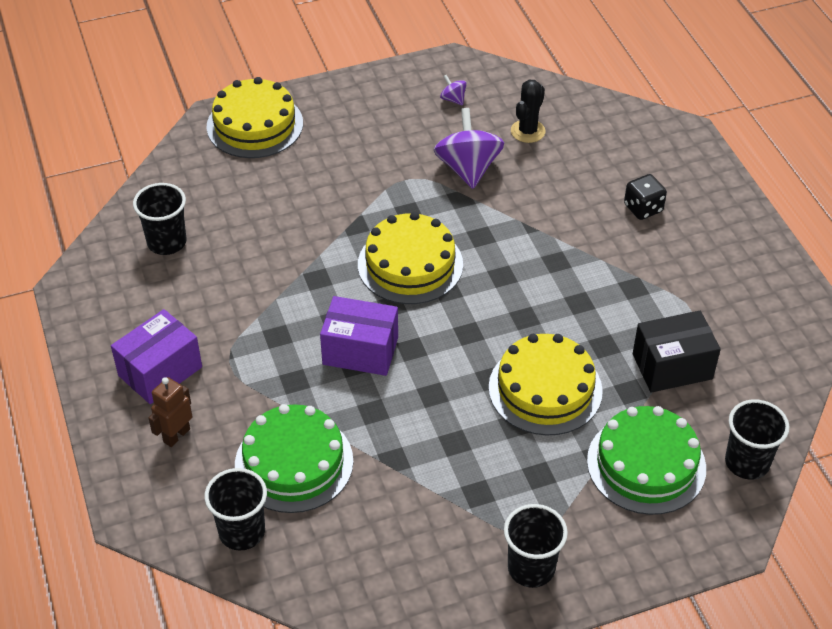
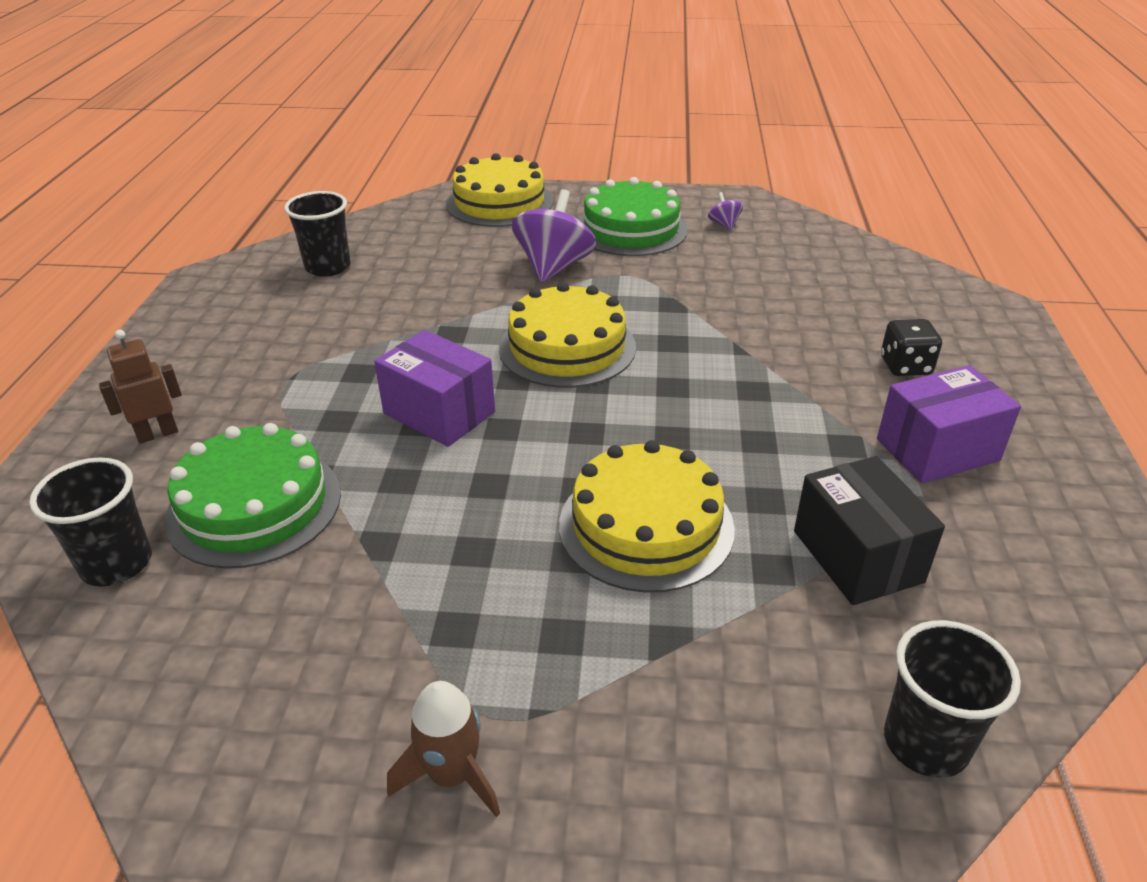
camera: 25 degrees right, 10 degrees down
(160, 371) = (207, 369): purple box -> purple box (937, 450)
(468, 168) = (700, 281): purple spinning top -> purple spinning top (554, 267)
(528, 131) = (794, 266): black cactus -> none
(531, 568) = (452, 775): black cup -> brown rocket
(646, 464) = (742, 681): green cake -> green cake (631, 229)
(672, 366) = (857, 556): black box -> black box turned 60 degrees clockwise

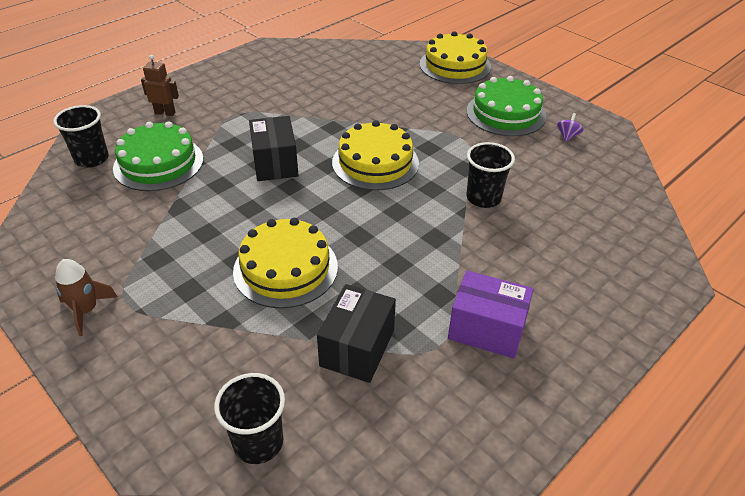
camera: 40 degrees right, 5 degrees up
(328, 267) = (324, 65): black cup -> black cup (483, 198)
(439, 413) = (275, 163): purple box -> black box
(554, 267) = (431, 116): purple spinning top -> none
(905, 366) = (545, 276): black dice -> none

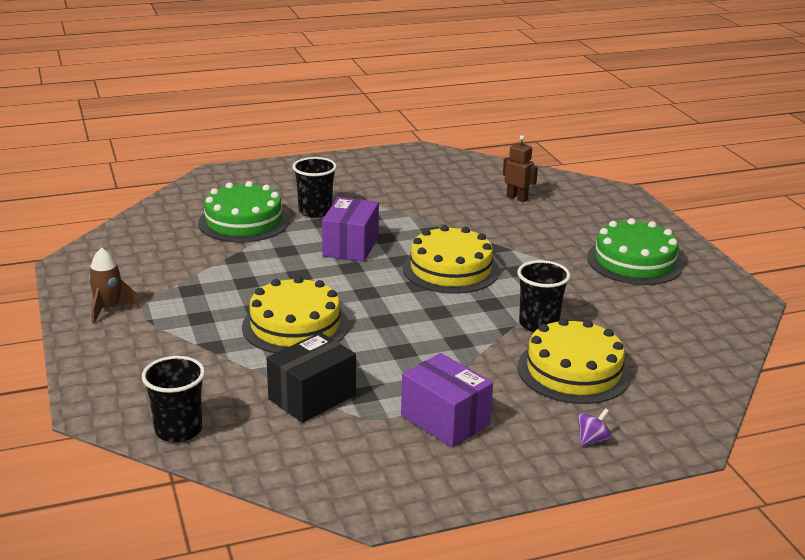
camera: 25 degrees right, 15 degrees down
(92, 159) = (188, 205): black cup -> black cup (315, 211)
(165, 113) = (279, 184): brown robot -> brown robot (517, 198)
(275, 163) = (350, 246): black box -> purple box
(455, 65) = (616, 207): yellow cake -> yellow cake (573, 371)
(567, 136) = (688, 297): purple spinning top -> purple spinning top (592, 440)

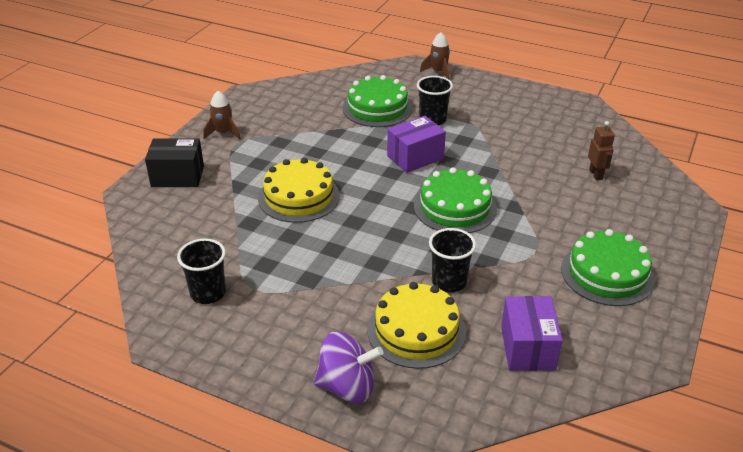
camera: 45 degrees right, 10 degrees up
(178, 430) = (147, 229): black cup -> black cup (208, 293)
(252, 170) = (438, 72): none -> brown rocket
(312, 397) = (237, 249): black box -> black box (177, 176)
(445, 420) = (283, 312): purple box -> purple box (527, 348)
(450, 269) = (455, 207): yellow cake -> green cake
(592, 440) = (347, 387): purple spinning top -> purple spinning top, size x2.21

